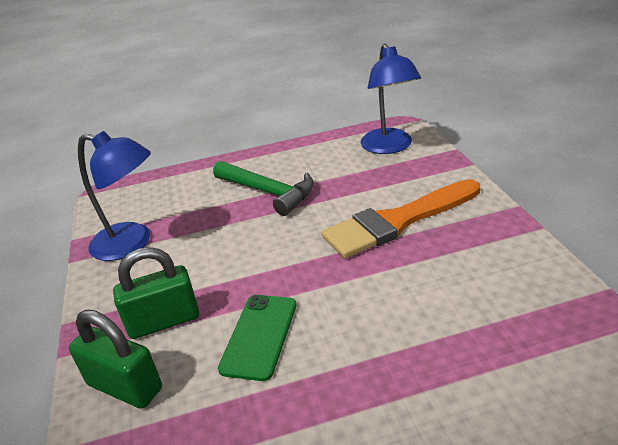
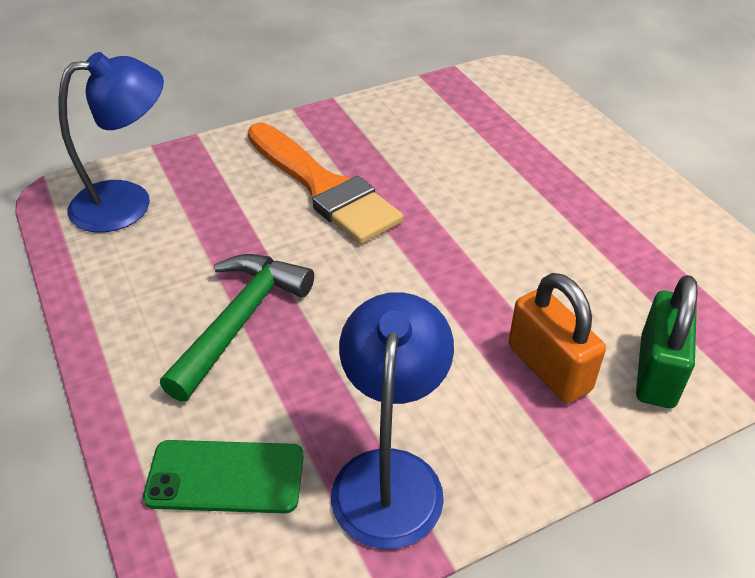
camera: 105 degrees left, 10 degrees up
(164, 321) = (549, 368): green padlock -> orange padlock
(259, 336) = (542, 273): green phone -> green phone (225, 477)

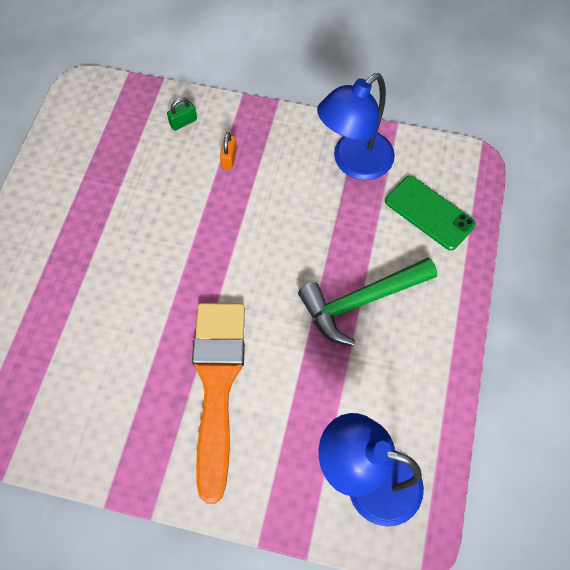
camera: 140 degrees left, 20 degrees up
(549, 368) = (229, 158): orange padlock -> orange padlock, size x0.48
(657, 371) = (183, 122): green padlock -> green padlock, size x0.48

